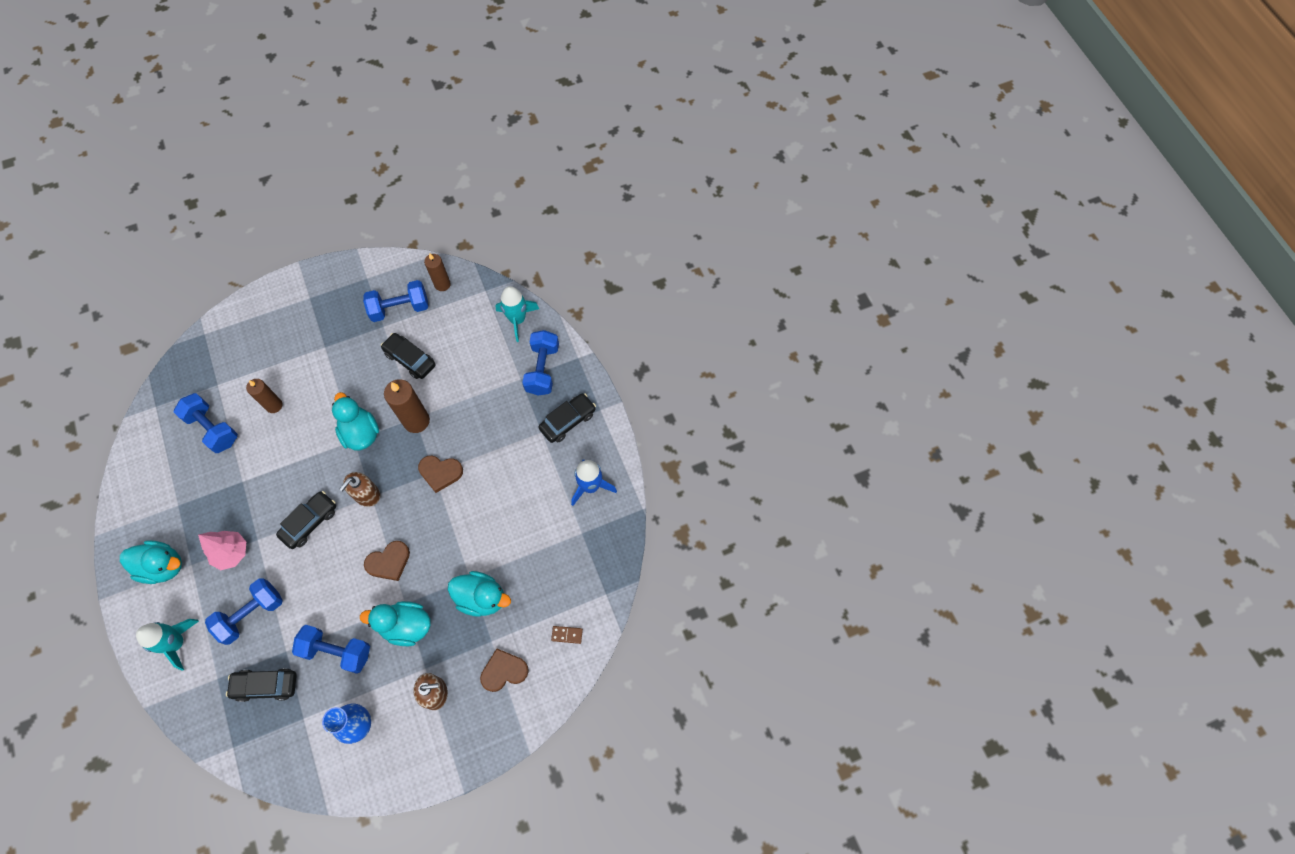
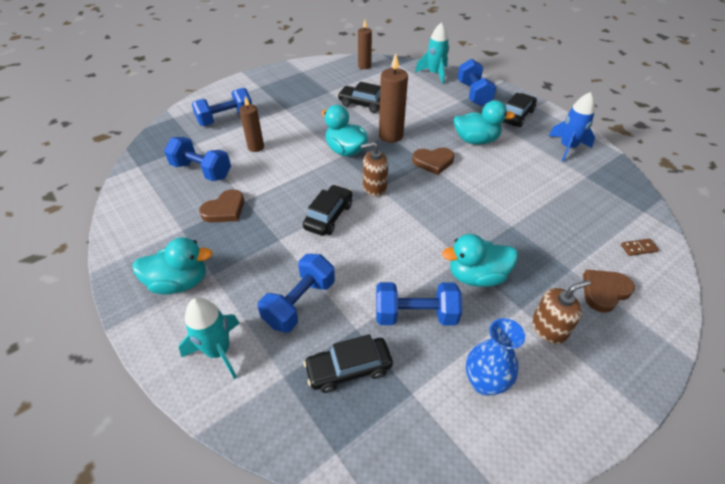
camera: 15 degrees left, 20 degrees down
(232, 553) = (256, 255): pink tree -> none
(367, 495) = (374, 187): brown soap dispenser -> brown soap dispenser turned 60 degrees clockwise
(389, 562) = (426, 230): brown heart -> brown heart (224, 209)
(400, 308) = (338, 81): blue dumbbell -> blue dumbbell (226, 119)
(481, 598) = (535, 238): turquoise duck -> turquoise duck (476, 140)

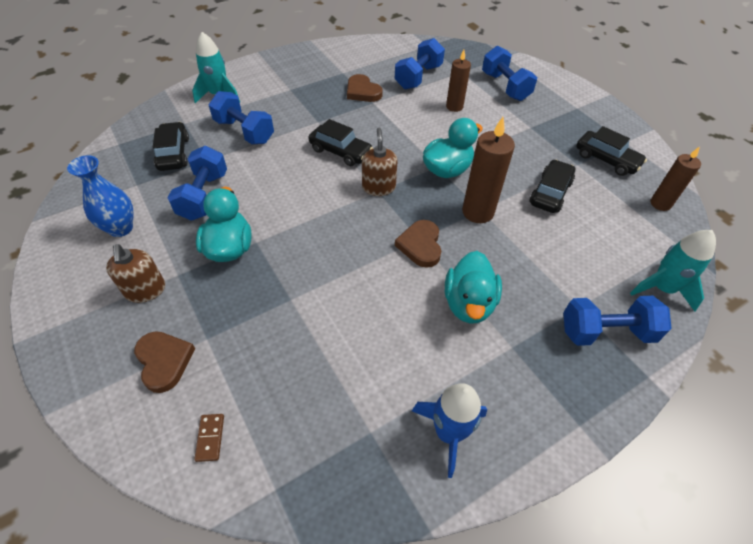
camera: 95 degrees right, 5 degrees up
(179, 282) = (287, 75): turquoise duck -> none
(516, 116) = (542, 380): black car -> black car (606, 160)

